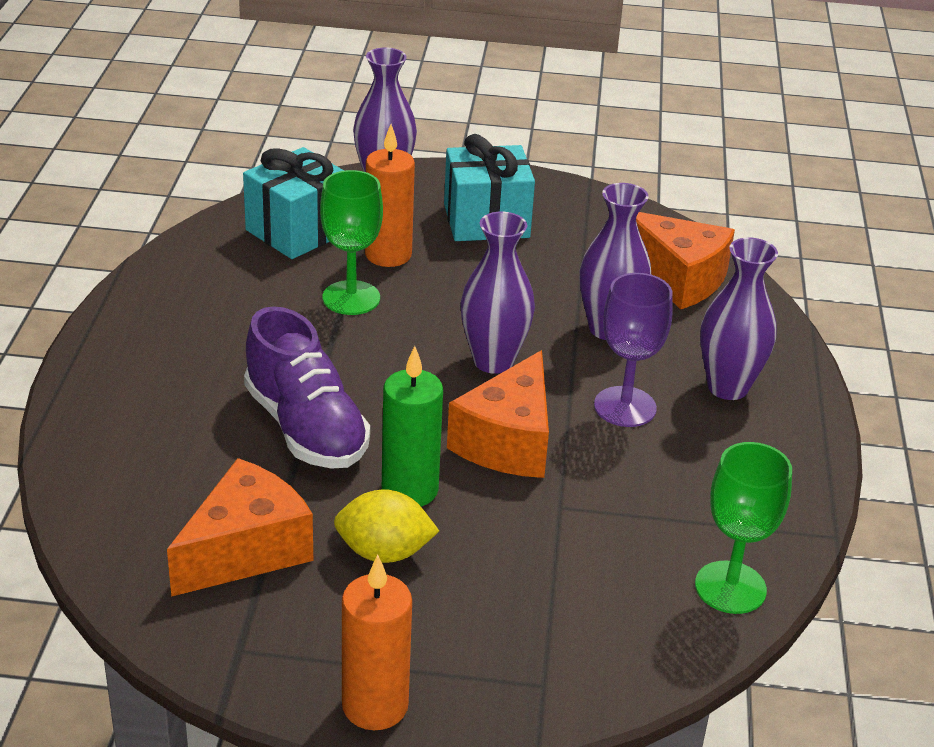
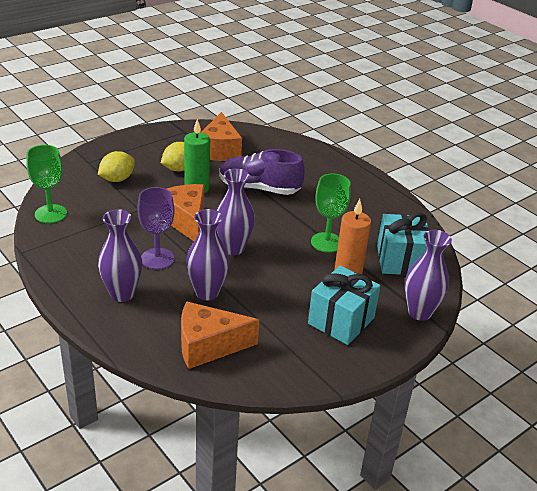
camera: 135 degrees right, 0 degrees up
(375, 706) = (131, 137): orange candle -> none
(531, 598) = (117, 179): none -> yellow lemon

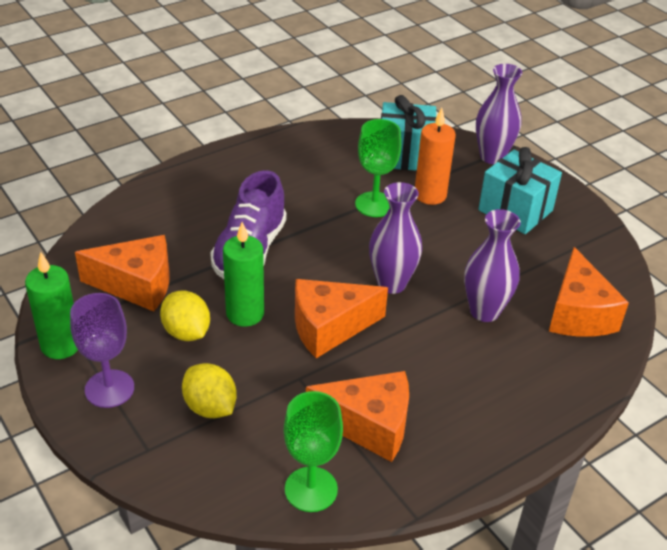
camera: 85 degrees left, 5 degrees up
(97, 235) = (369, 425): none -> orange cheese
(122, 294) = (499, 392): purple vase -> none
(157, 259) = (420, 357): purple goblet -> purple goblet (109, 389)
(167, 131) = (61, 345): none -> green candle

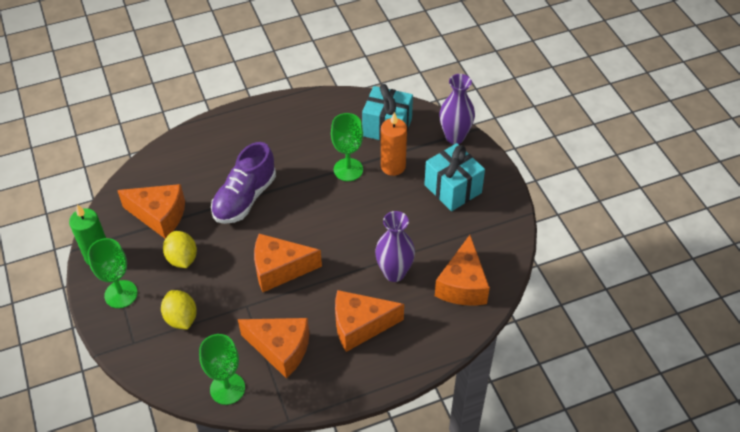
camera: 15 degrees right, 10 degrees up
(109, 389) = (121, 294): purple goblet -> green goblet
(245, 314) = (226, 250): green candle -> none
(391, 283) = (336, 240): purple vase -> none
(467, 380) = (360, 326): none -> orange cheese

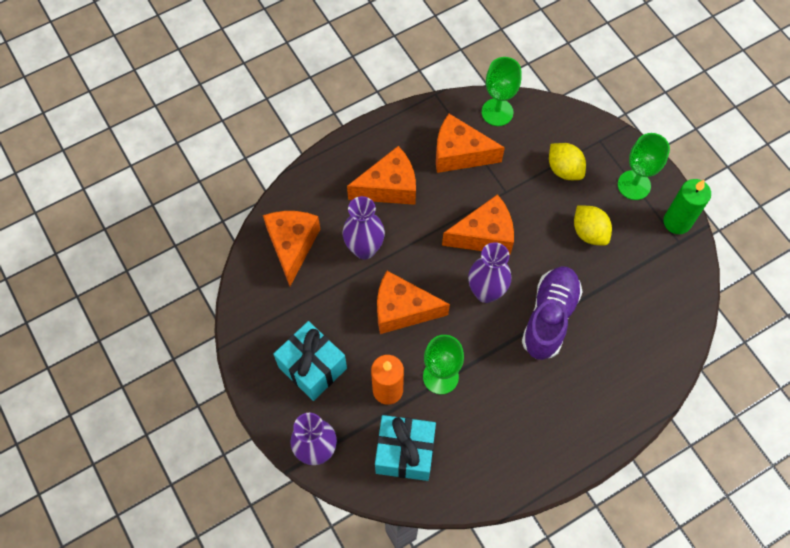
camera: 170 degrees right, 15 degrees up
(159, 216) = (635, 280): orange cheese -> orange cheese (402, 310)
(292, 223) = (486, 292): none -> purple vase

